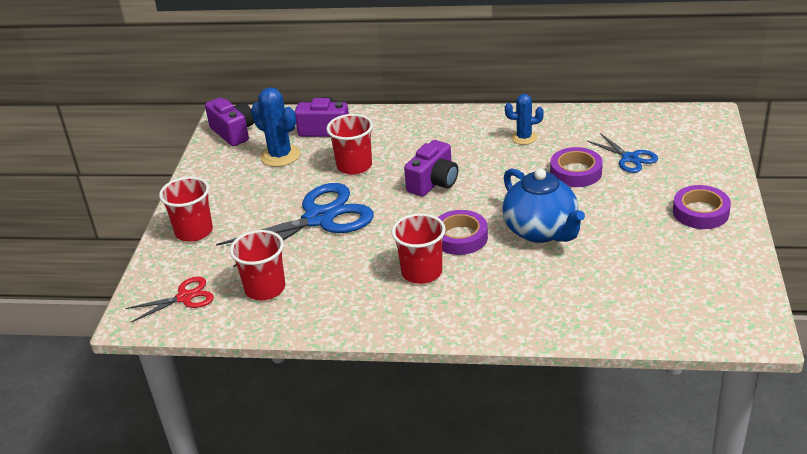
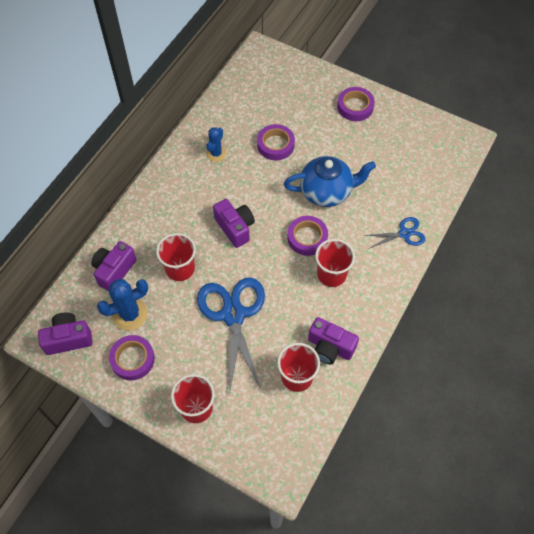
camera: 70 degrees left, 25 degrees up
(185, 297) = (278, 435): red scissors -> none
(230, 175) = (132, 359): none -> purple tape
(318, 302) = (330, 347): none -> purple camera
(630, 158) = (279, 111): blue scissors -> blue scissors (404, 234)

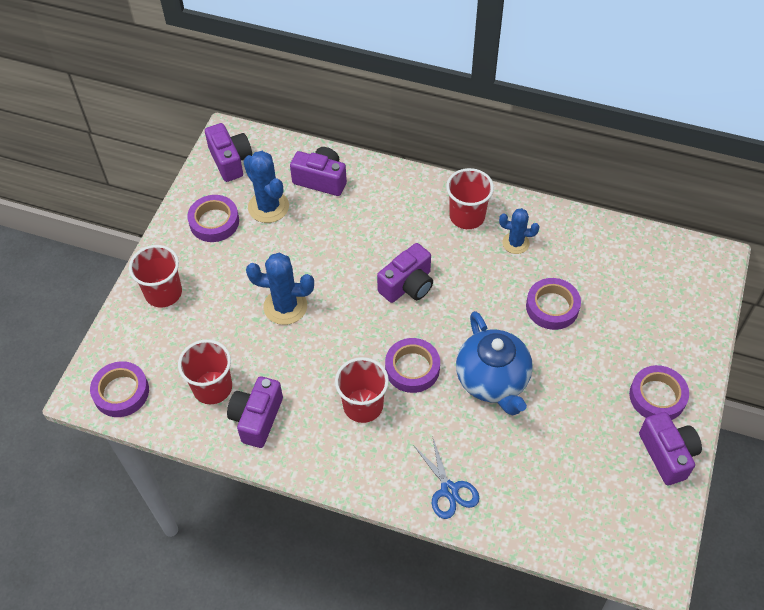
camera: 80 degrees right, 5 degrees down
(180, 268) = (337, 240): red cup -> red cup (467, 216)
(233, 314) = (285, 306): blue scissors -> blue cactus
(287, 449) = (121, 392): none -> purple tape
(395, 113) = (667, 454): none -> purple camera

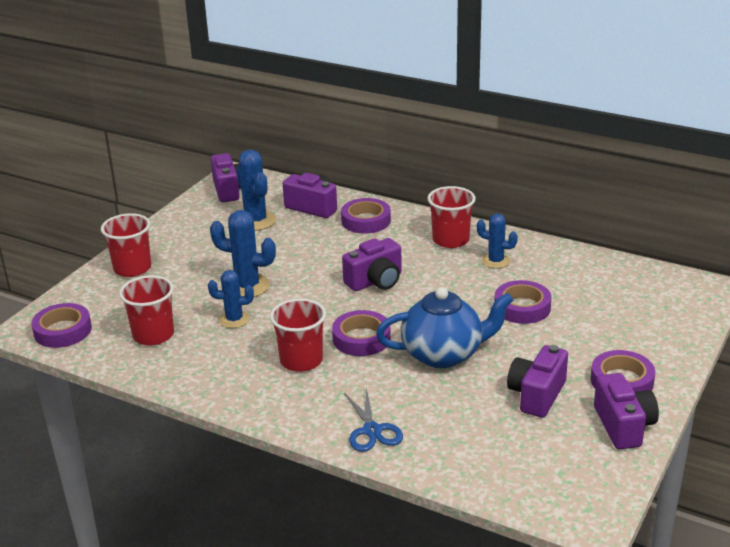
camera: 10 degrees right, 25 degrees down
(214, 222) = (200, 227): purple tape -> purple tape (366, 221)
(257, 418) = (189, 360): purple camera -> purple camera (537, 395)
(285, 356) = (234, 320): none -> blue cactus
(492, 380) = (443, 354): blue teapot -> blue teapot turned 90 degrees counterclockwise

